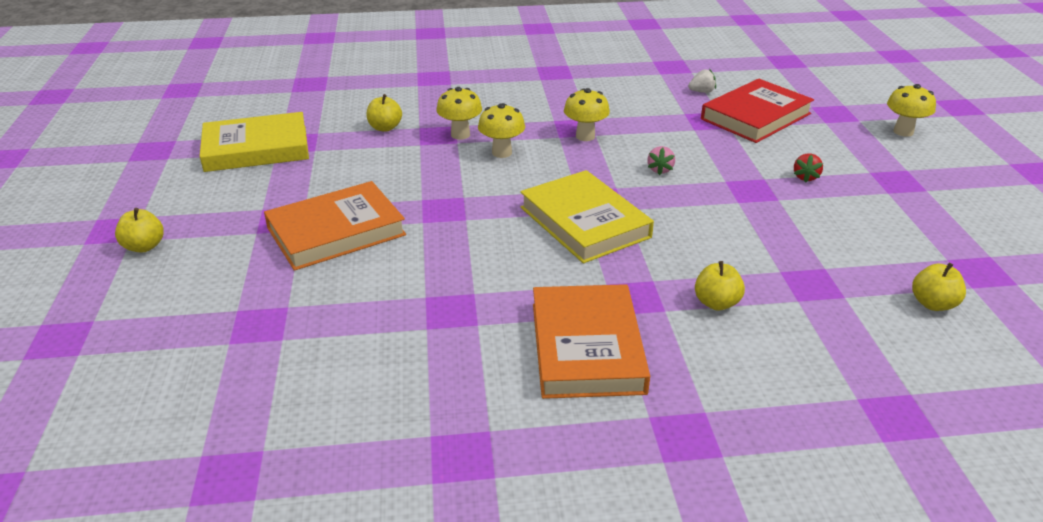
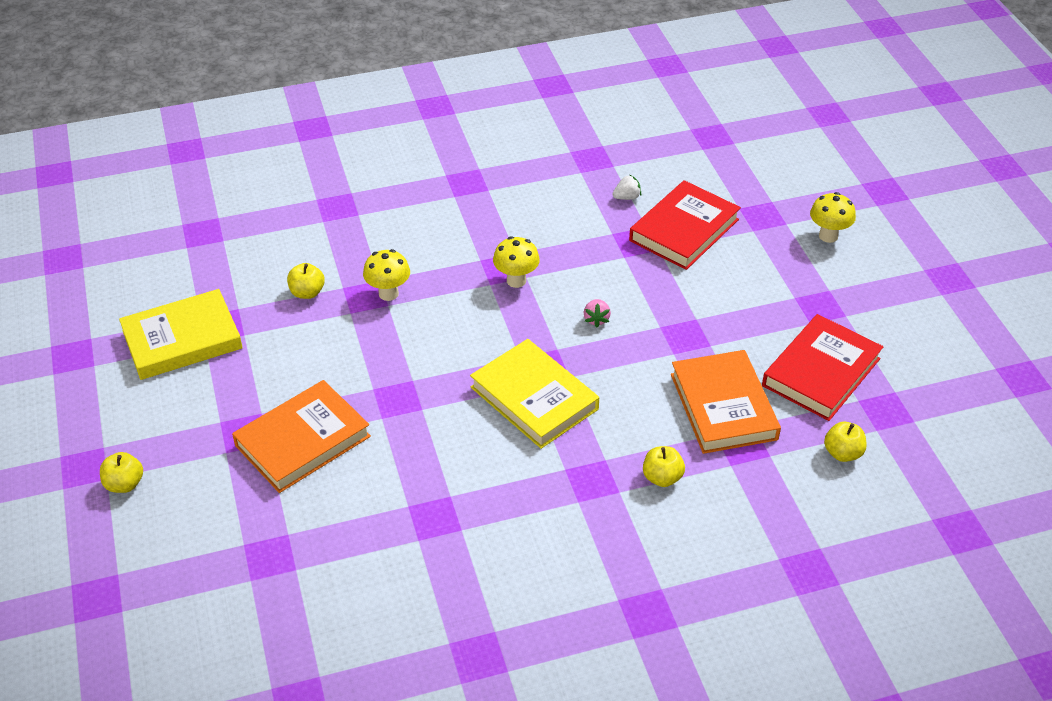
camera: 10 degrees left, 10 degrees up
(502, 153) = (436, 315): yellow mushroom -> none
(587, 347) = (558, 540): orange book -> orange book (723, 406)
(805, 177) = (735, 312): red strawberry -> none
(902, 231) = (821, 372): none -> red book

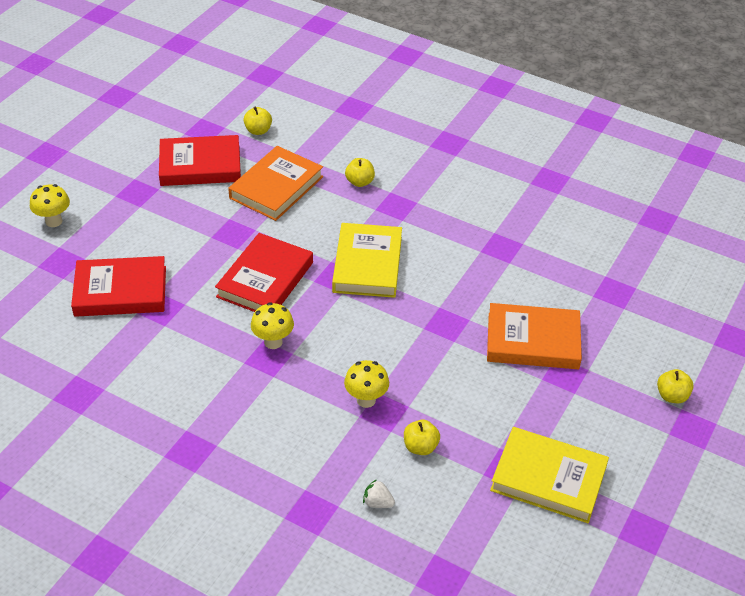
camera: 135 degrees left, 0 degrees up
(596, 319) = (265, 279): pink strawberry -> red book
(627, 197) = (111, 343): white strawberry -> white strawberry (377, 503)

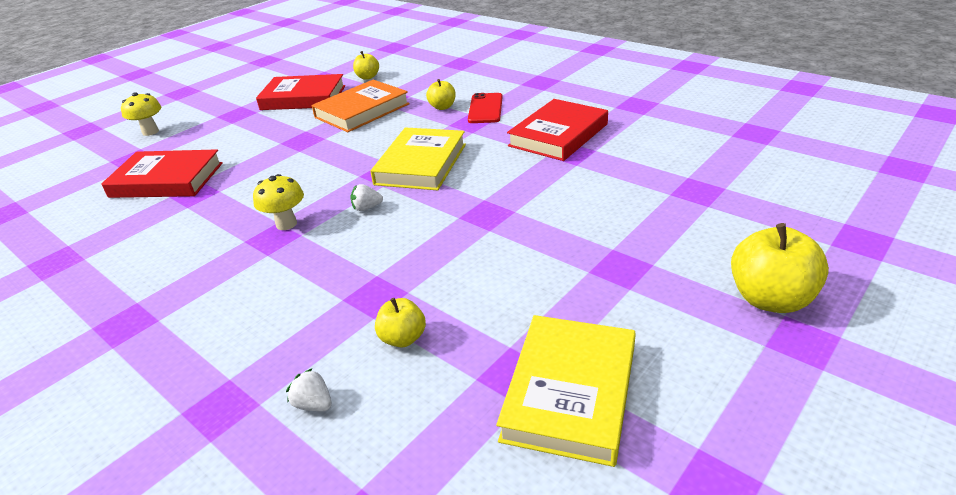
camera: 15 degrees right, 10 degrees down
(265, 279) = (310, 174): red book -> red book (558, 135)
(338, 320) = (367, 208): none -> white strawberry
(366, 400) = (359, 283): yellow mushroom -> none
(404, 185) = (485, 108): none -> red phone
(533, 341) = (586, 233): orange book -> none
(548, 478) = (570, 392): yellow book -> yellow book turned 75 degrees clockwise
(672, 396) = (770, 299): yellow apple -> yellow apple, size x1.75

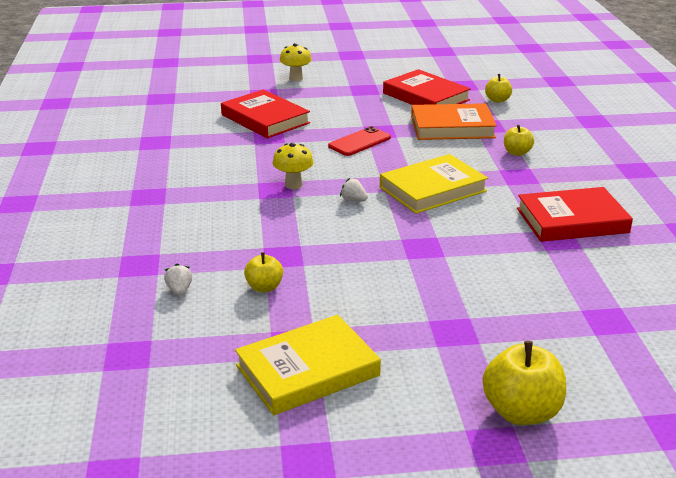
camera: 40 degrees right, 5 degrees down
(485, 108) = (549, 170): red phone -> red phone (359, 142)

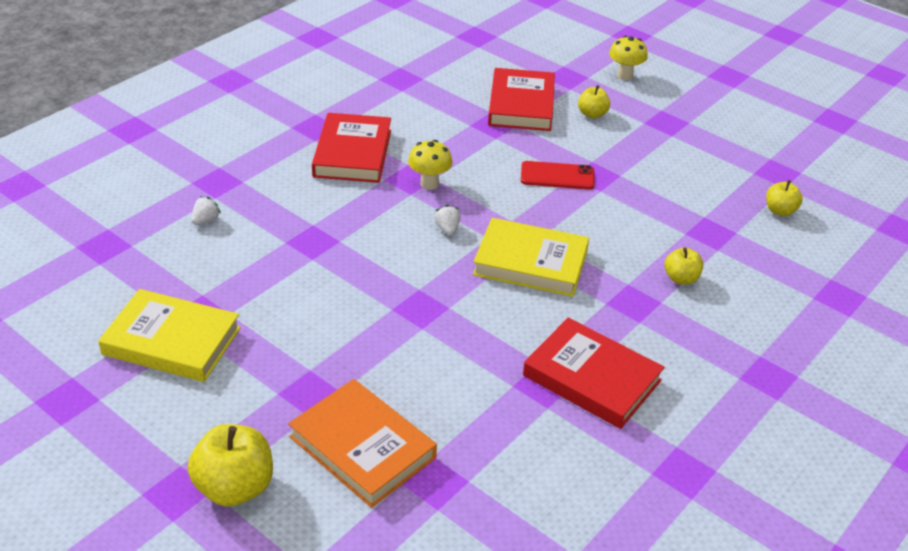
camera: 45 degrees right, 10 degrees up
(264, 287) = (256, 258): yellow apple -> yellow apple (592, 114)
(426, 96) = (712, 164): red book -> red book (352, 153)
(452, 127) = (672, 212): orange book -> orange book (362, 447)

